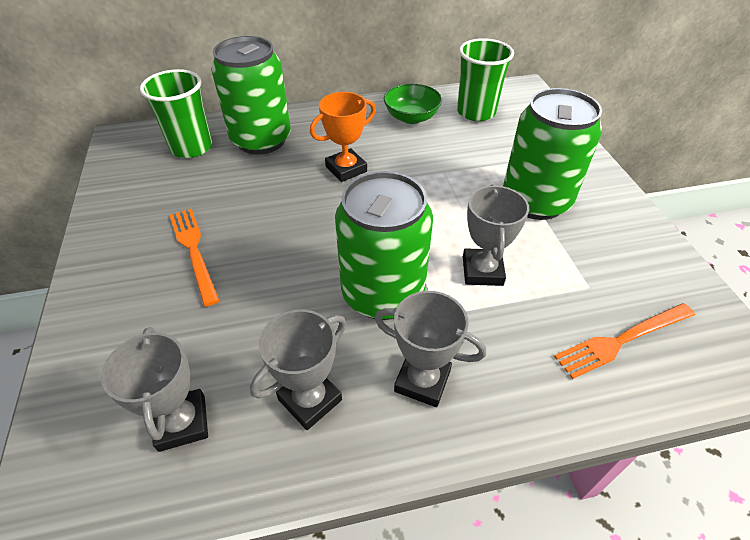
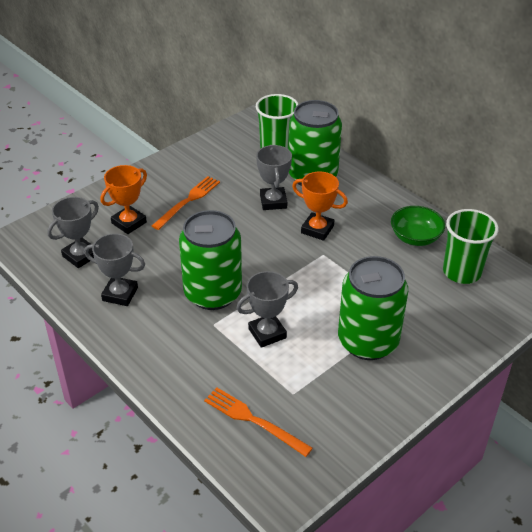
camera: 60 degrees right, 5 degrees down
(170, 330) = (129, 223): none -> orange trophy
(422, 381) = (160, 334): grey trophy -> grey trophy (273, 202)

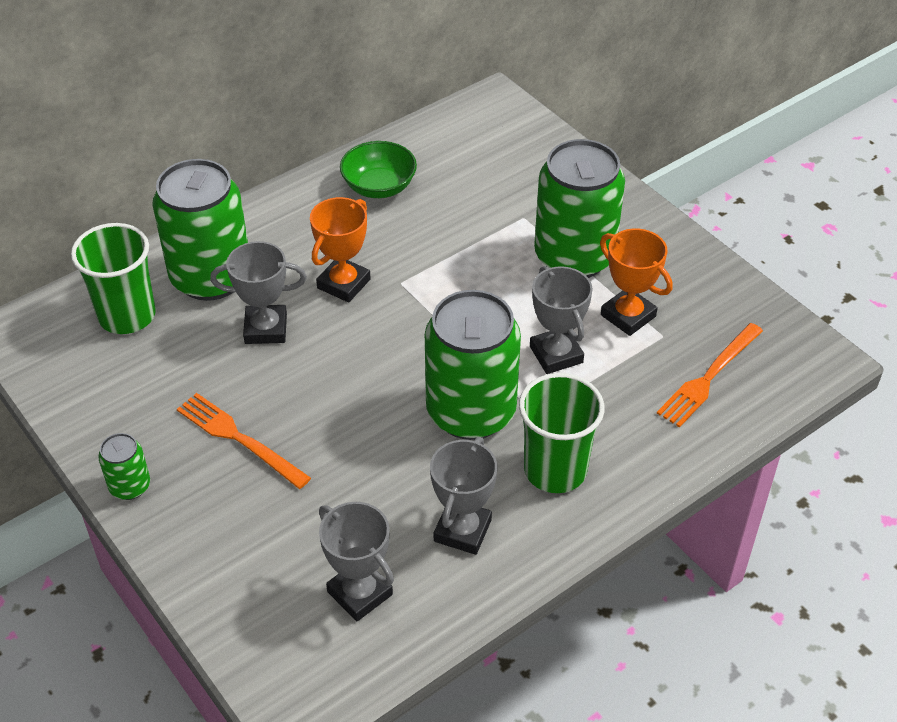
camera: 85 degrees left, 5 degrees up
(129, 223) = (281, 523): orange trophy -> orange trophy (628, 316)
(155, 168) = (130, 486): none -> green can
(461, 272) = (453, 155): green cup -> green cup (555, 470)

